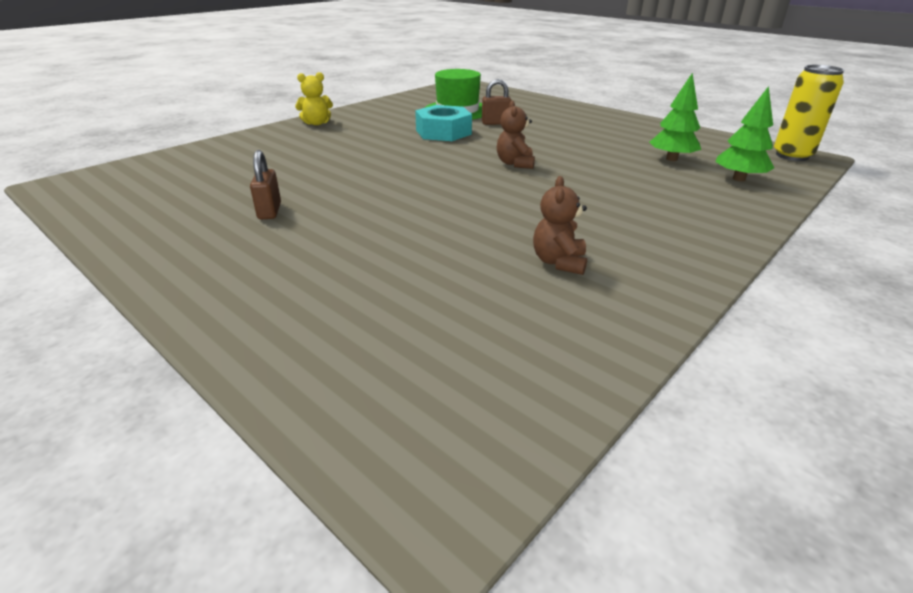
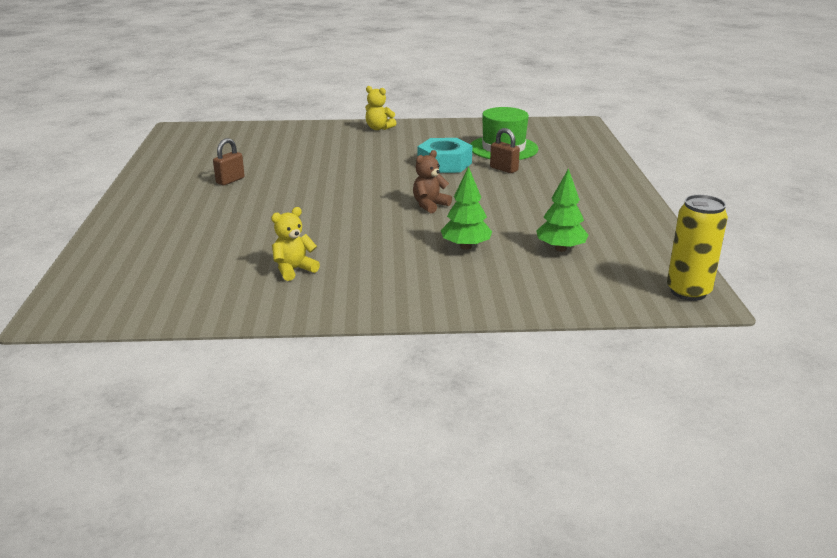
camera: 45 degrees right, 5 degrees down
(559, 262) = (294, 270): brown teddy bear -> yellow teddy bear
(739, 179) = (567, 284): green tree -> green tree (466, 246)

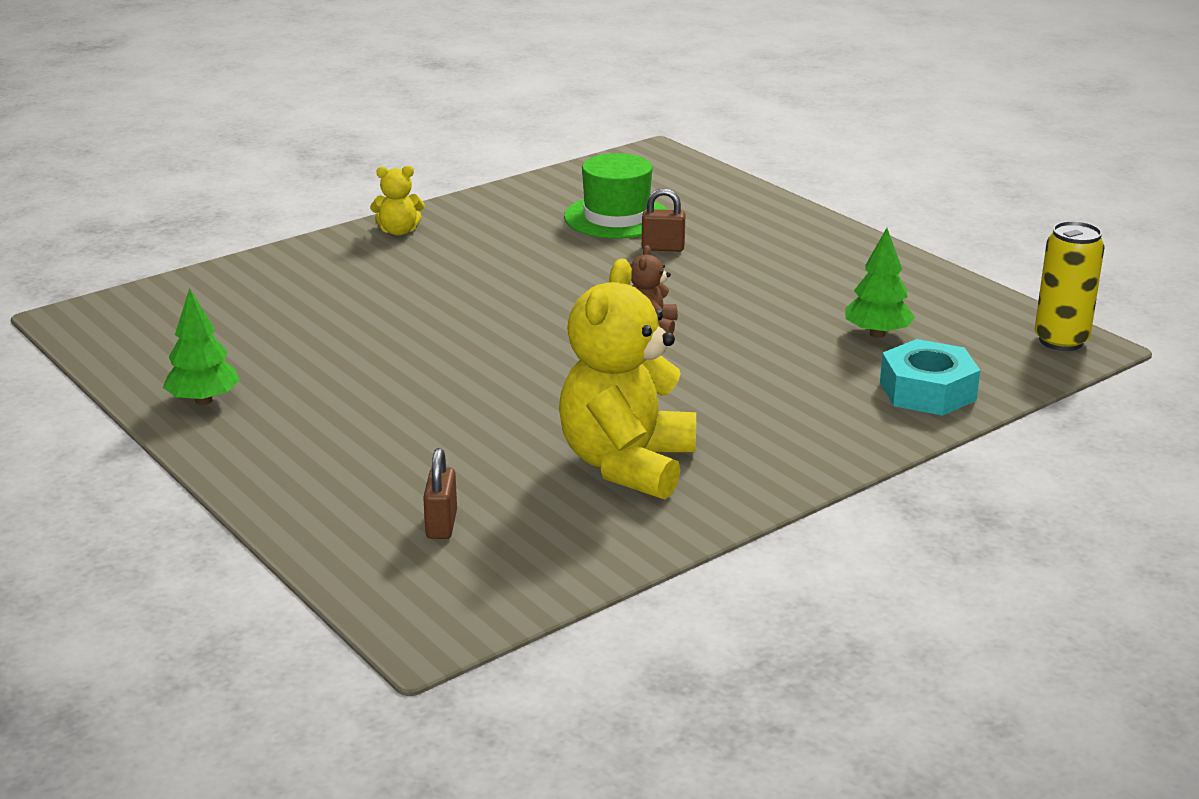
camera: 35 degrees left, 0 degrees up
(230, 180) = (321, 375): brown padlock -> brown padlock (441, 525)
(294, 270) = (627, 465): yellow teddy bear -> yellow teddy bear, size x2.20
(444, 163) = (577, 261): turquoise nut -> turquoise nut (927, 391)
(466, 246) = (775, 366): green tree -> green tree (204, 400)

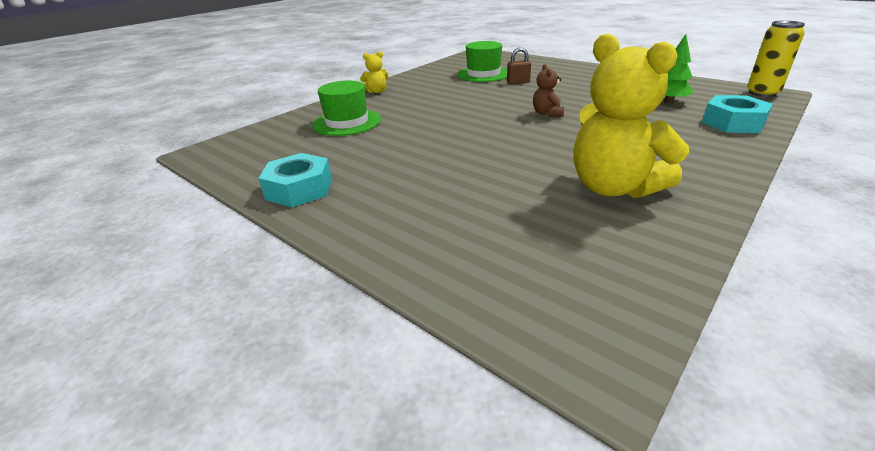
camera: 10 degrees left, 5 degrees up
(204, 400) = (299, 189): green tree -> turquoise nut
(317, 294) = (347, 122): none -> green hat
(441, 525) = (525, 252): brown padlock -> none
(627, 465) = (613, 187): yellow teddy bear -> yellow teddy bear turned 45 degrees counterclockwise

